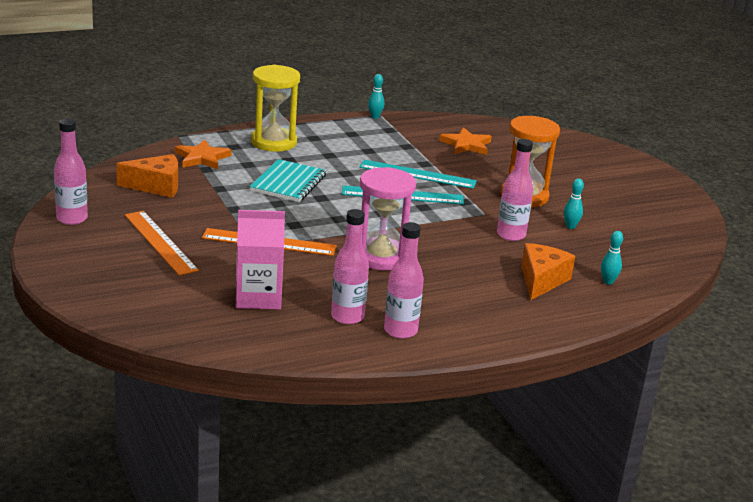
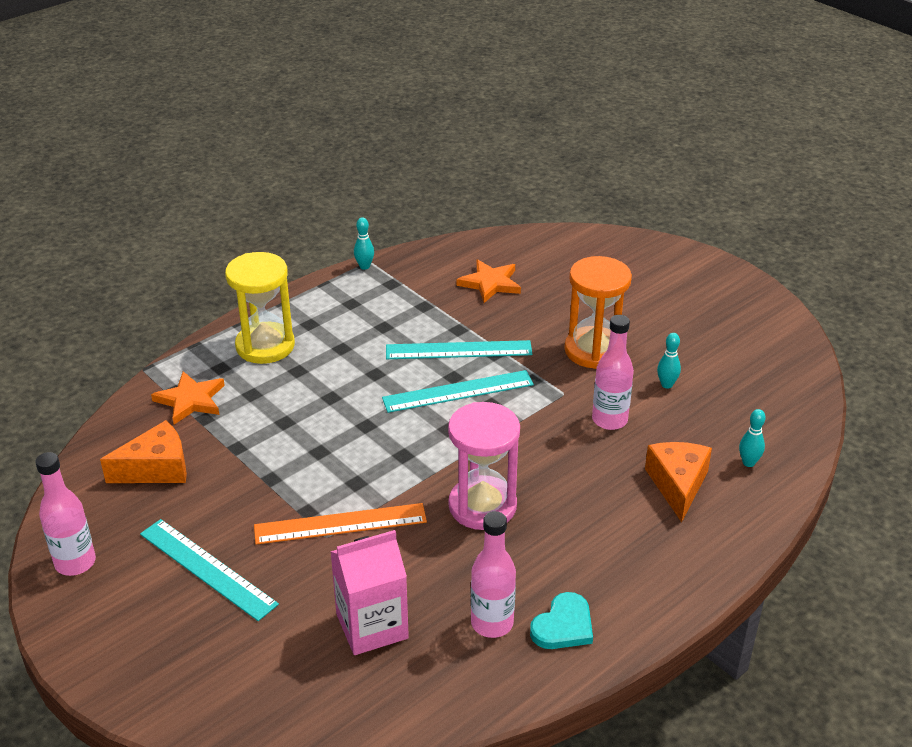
camera: 15 degrees left, 10 degrees up
(160, 242) = (207, 568): orange ruler -> turquoise ruler
(288, 183) = (316, 412): turquoise notebook -> none
(400, 331) = (563, 626): pink bottle -> turquoise heart

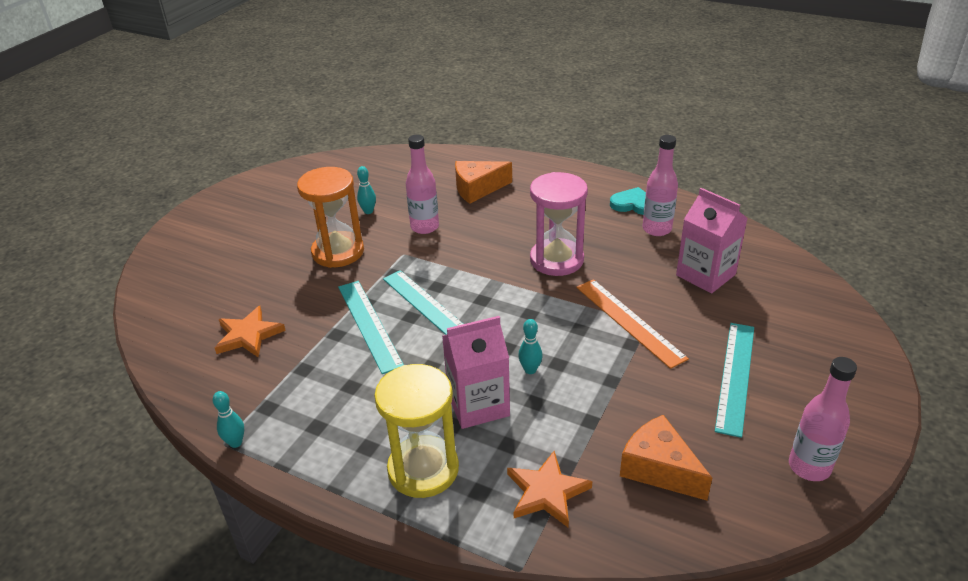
camera: 110 degrees left, 0 degrees up
(308, 389) = (478, 405): none -> pink carton
(748, 462) = (438, 168): turquoise bowling pin -> turquoise bowling pin (530, 370)

